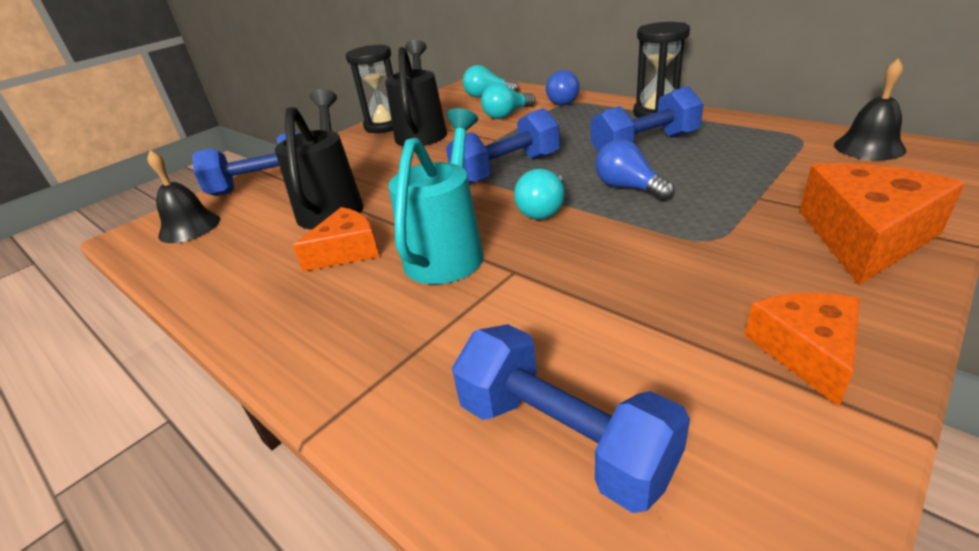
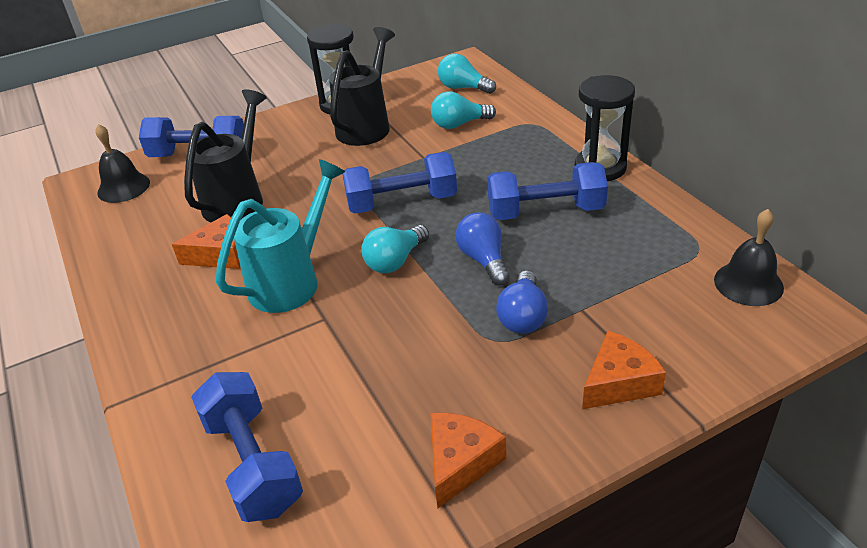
camera: 20 degrees right, 5 degrees up
(560, 102) = (524, 120): blue light bulb -> blue light bulb (523, 316)
(865, 237) = (619, 383): orange cheese -> orange cheese, size x0.64

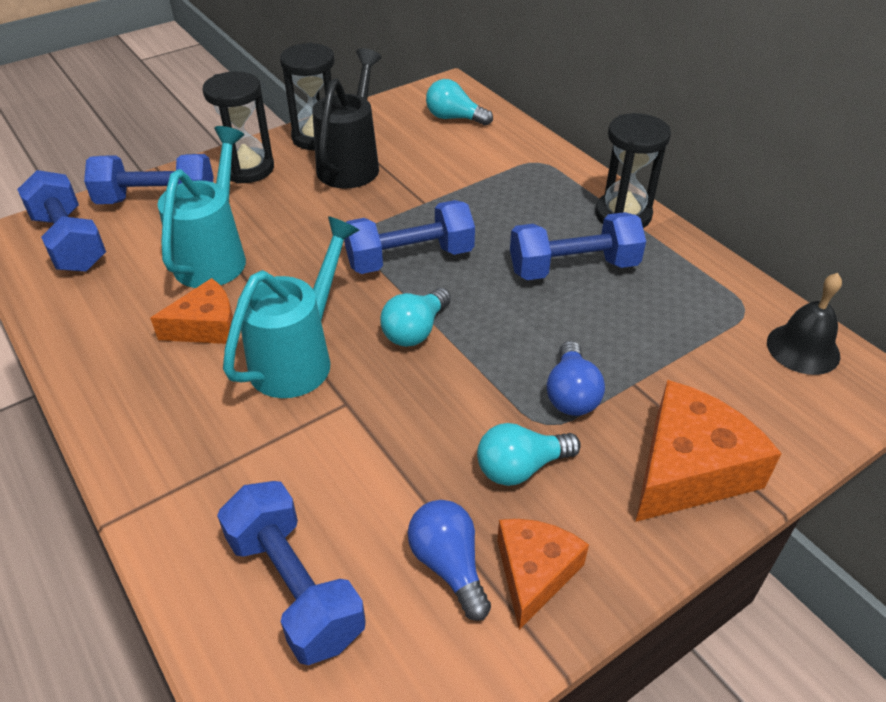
camera: 10 degrees left, 5 degrees up
(123, 187) = (70, 242): black bell -> blue dumbbell
(237, 199) = (214, 256): black watering can -> turquoise watering can
(278, 130) = (248, 169): none -> black hourglass
(459, 124) = (458, 162): turquoise light bulb -> turquoise light bulb (521, 467)
(484, 260) = (515, 327): blue light bulb -> blue light bulb (449, 565)
(619, 383) = (689, 469): orange cheese -> orange cheese, size x1.57

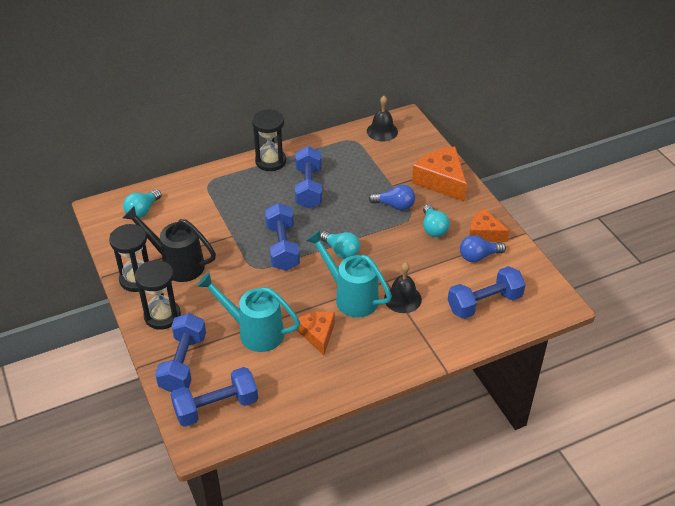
camera: 80 degrees left, 0 degrees up
(299, 434) = (402, 298): none -> black bell

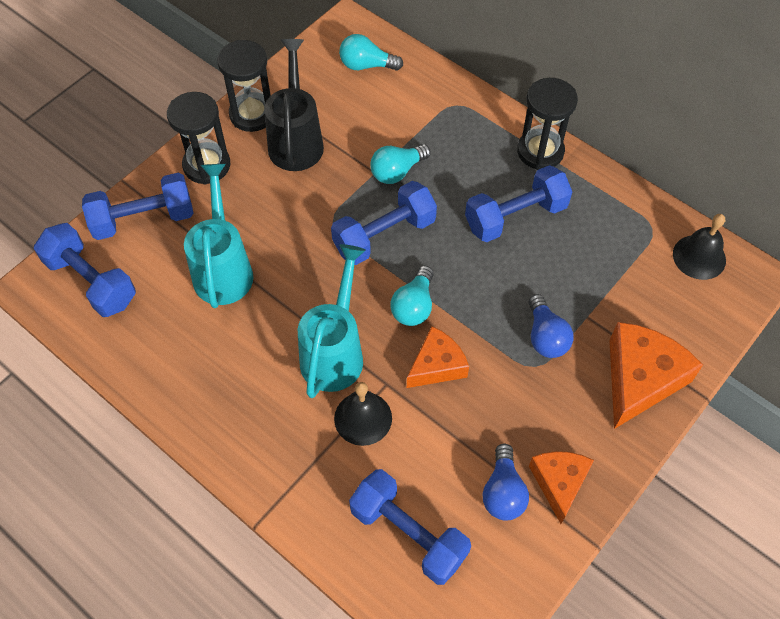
camera: 65 degrees right, 15 degrees up
(318, 334) = (250, 340): orange cheese -> orange cheese (437, 365)
(433, 228) = (528, 406): turquoise light bulb -> turquoise light bulb (397, 171)
(478, 256) = (503, 492): blue light bulb -> blue light bulb turned 135 degrees counterclockwise

